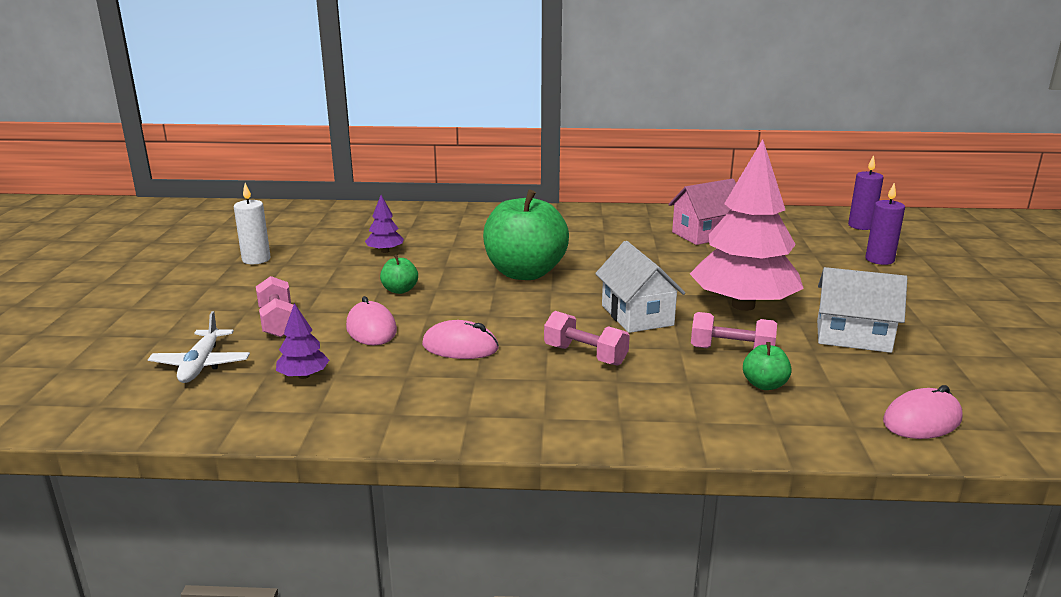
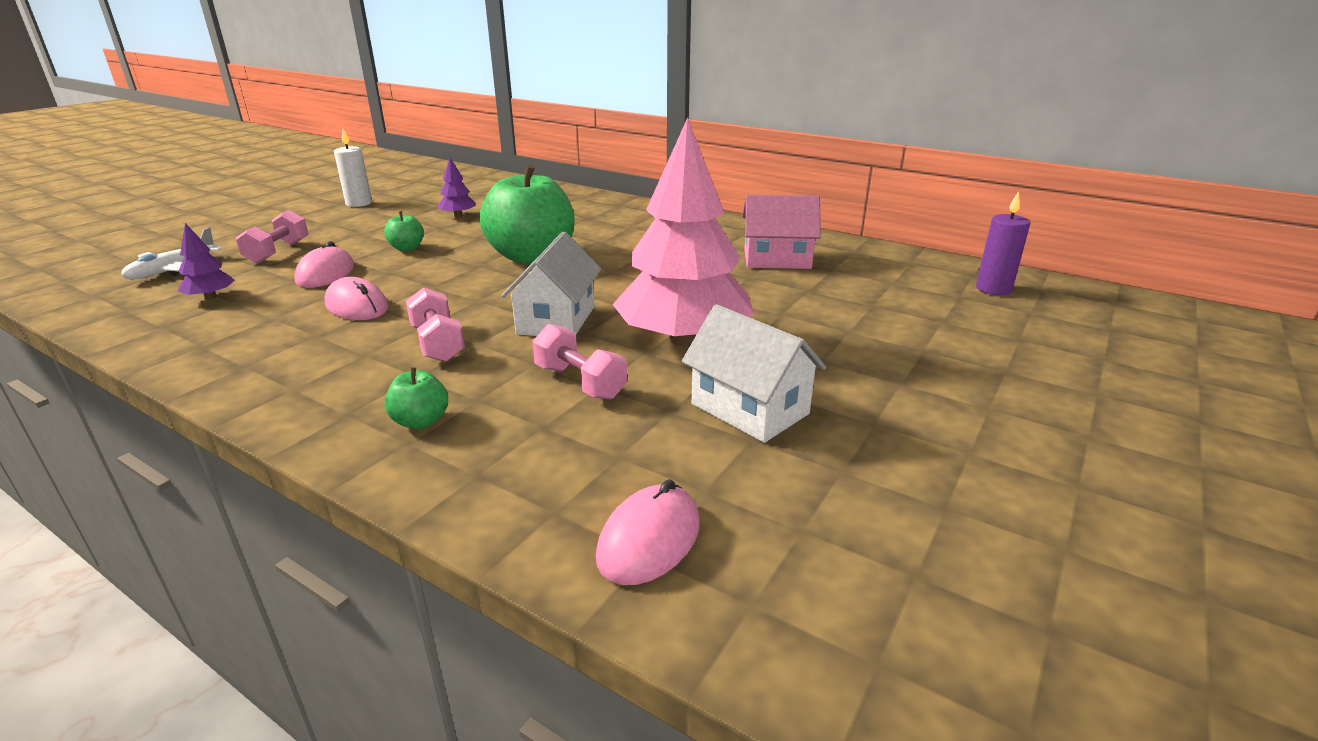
camera: 30 degrees right, 5 degrees up
(764, 385) = (546, 429): green apple -> green apple (421, 421)
(879, 260) = (949, 332): purple candle -> none
(922, 420) = (649, 540): pink mouse -> pink mouse turned 60 degrees counterclockwise

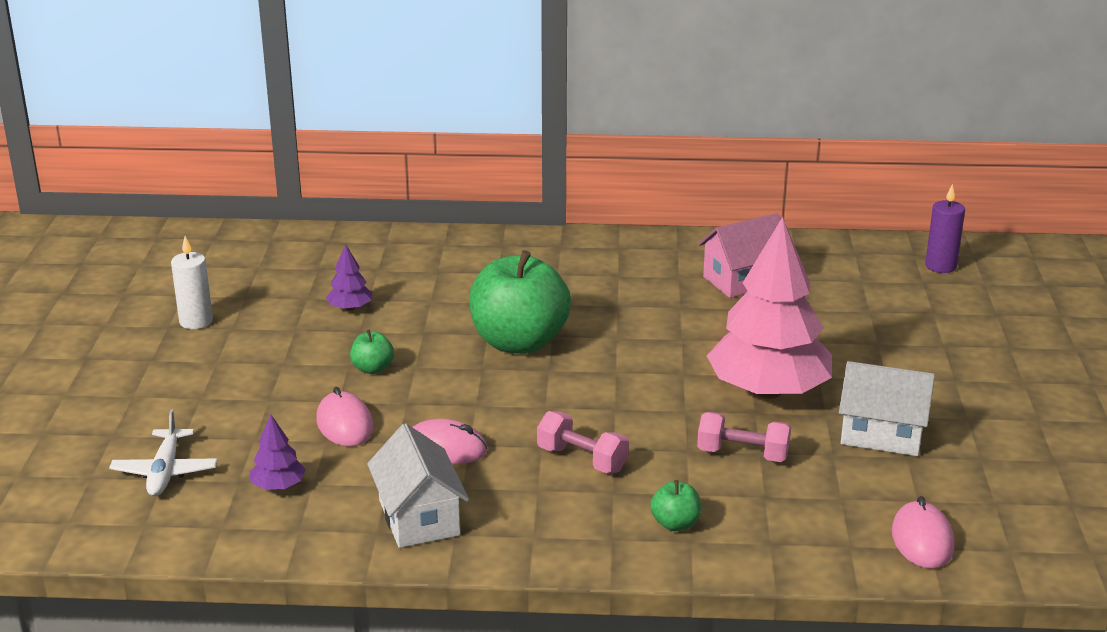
camera: 30 degrees left, 0 degrees up
(278, 252) = (238, 415): pink dumbbell -> none
(556, 320) = (645, 405): white house -> white house (419, 518)

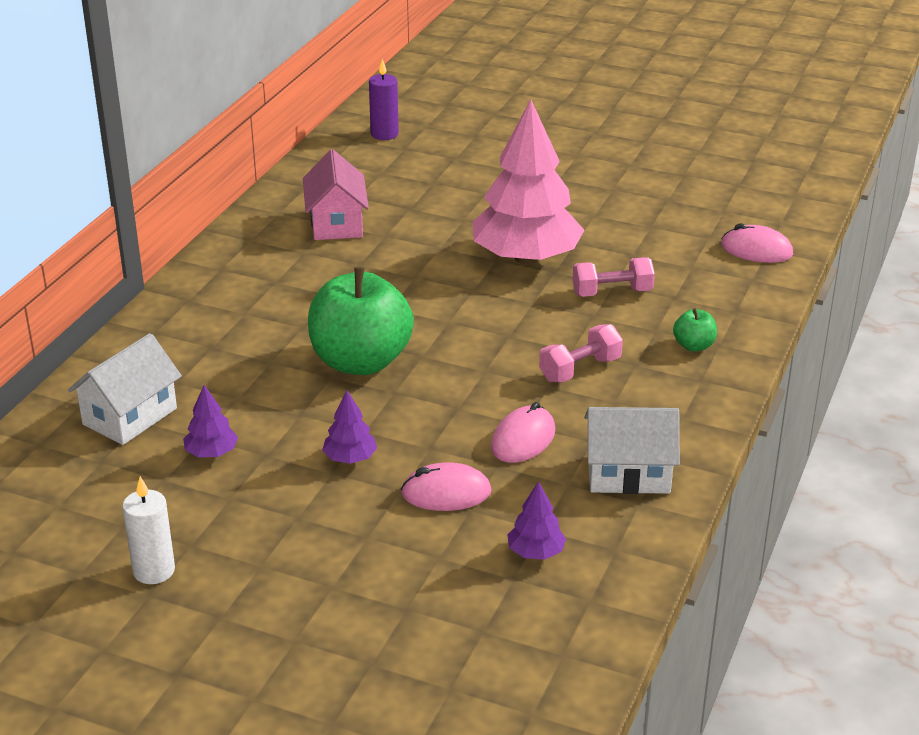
camera: 70 degrees left, 5 degrees up
(165, 472) = (469, 629): white plane -> none
(372, 369) = (350, 458): green apple -> purple tree
(742, 454) = (612, 292): pink dumbbell -> pink dumbbell turned 45 degrees clockwise
(882, 434) = (616, 228): white house -> white house (130, 416)

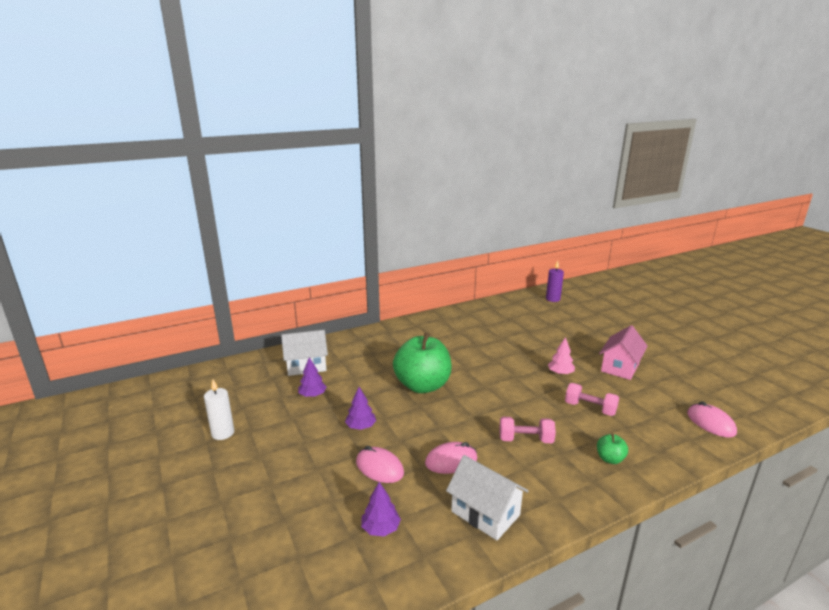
camera: 40 degrees right, 10 degrees down
(336, 223) = (487, 325): pink house -> pink house (620, 367)
(526, 258) = (560, 373): pink tree -> pink tree, size x0.41

